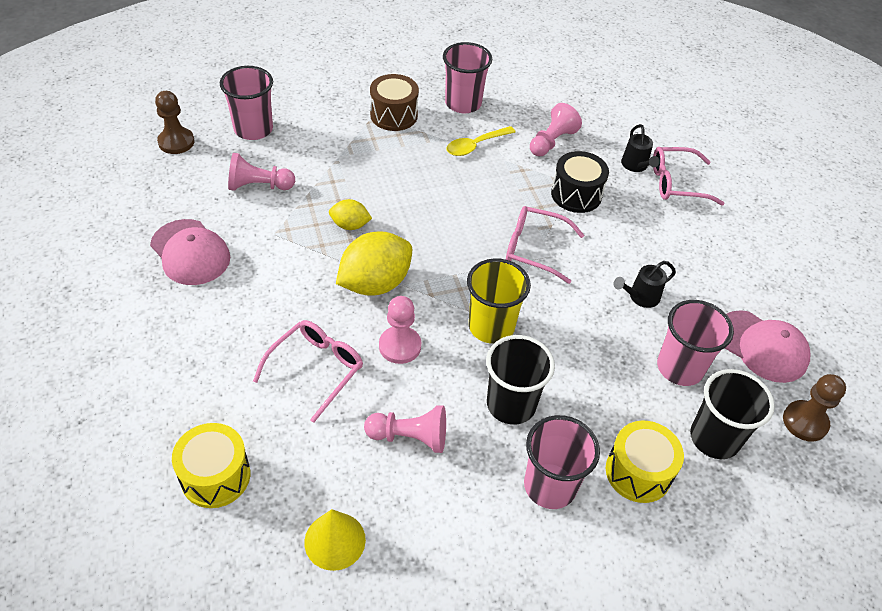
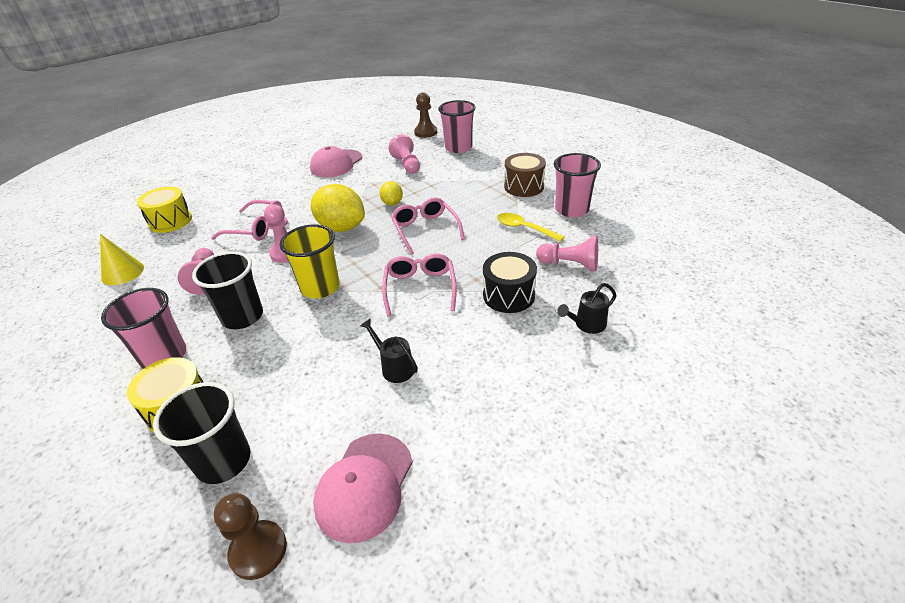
camera: 75 degrees right, 10 degrees down
(677, 183) = (587, 362): pink glasses -> pink glasses (425, 230)
(680, 368) = (310, 415): pink cup -> none

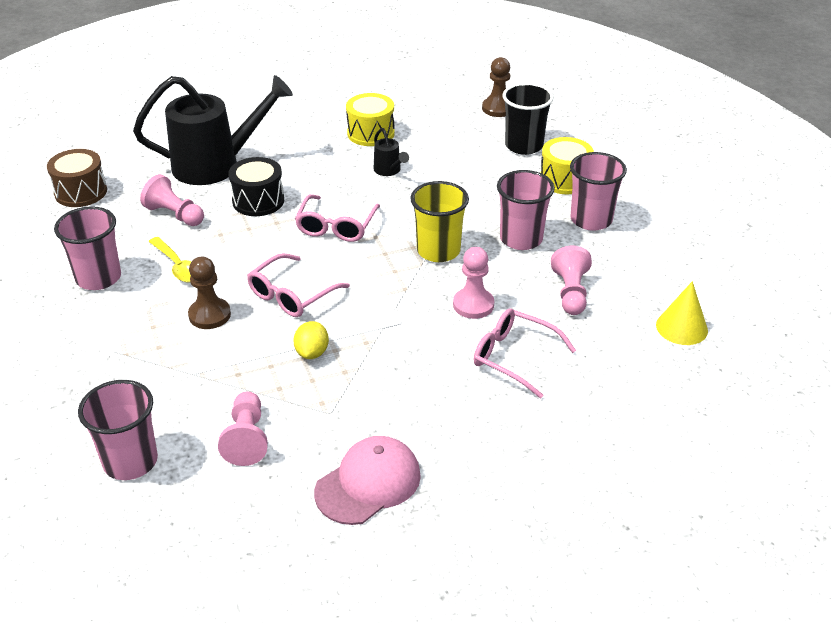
camera: 165 degrees left, 0 degrees up
(170, 221) = (651, 409): yellow drum -> yellow drum (370, 133)
(242, 317) = (521, 239): black cup -> pink cup
(341, 227) = (396, 327): yellow lemon -> none
(364, 486) = (431, 119): pink cap -> none
(425, 132) = (152, 542): brown pawn -> brown pawn (209, 315)
(425, 230) = (292, 295): pink glasses -> pink glasses turned 45 degrees clockwise
(524, 186) = (115, 333): brown drum -> brown drum (81, 192)
(586, 325) = (216, 165): black watering can -> black watering can, size x2.39

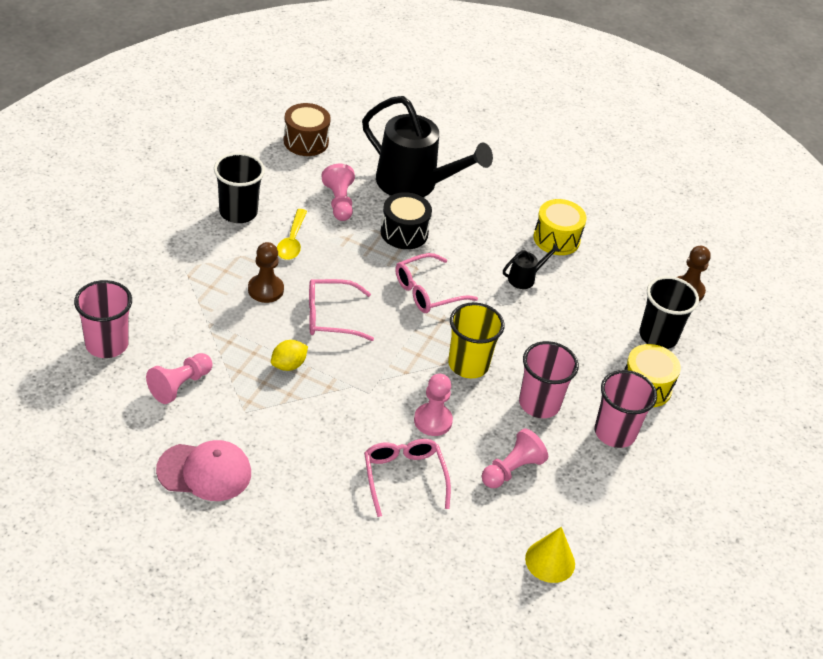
camera: 40 degrees right, 5 degrees up
(98, 278) = (238, 212): pink cup -> black cup
(389, 171) = (525, 278): black watering can -> black watering can turned 135 degrees counterclockwise

